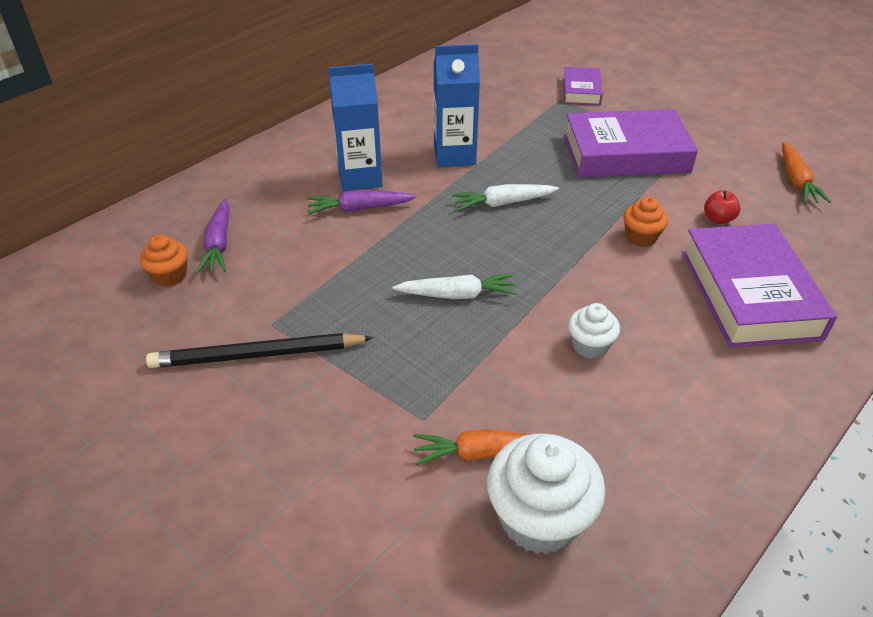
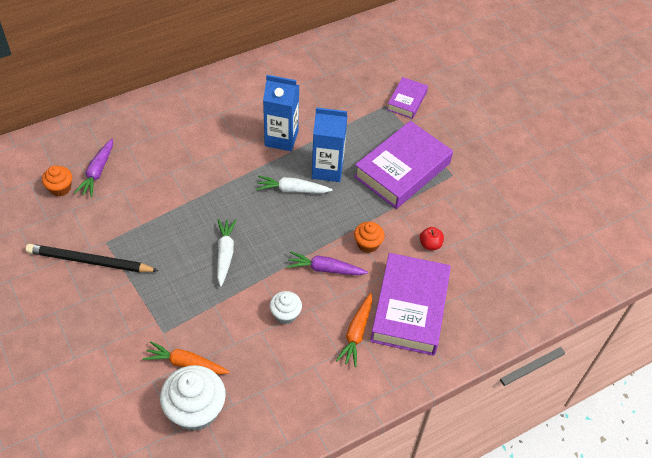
camera: 15 degrees right, 10 degrees up
(359, 208) = (196, 168): purple carrot -> purple carrot (325, 269)
(360, 178) = (208, 141): blue carton -> blue carton (327, 169)
(457, 295) = (225, 254): white carrot -> white carrot turned 105 degrees counterclockwise
(625, 153) = (402, 170): purple book -> purple book turned 60 degrees counterclockwise
(796, 181) = (509, 228): orange carrot -> orange carrot (356, 333)

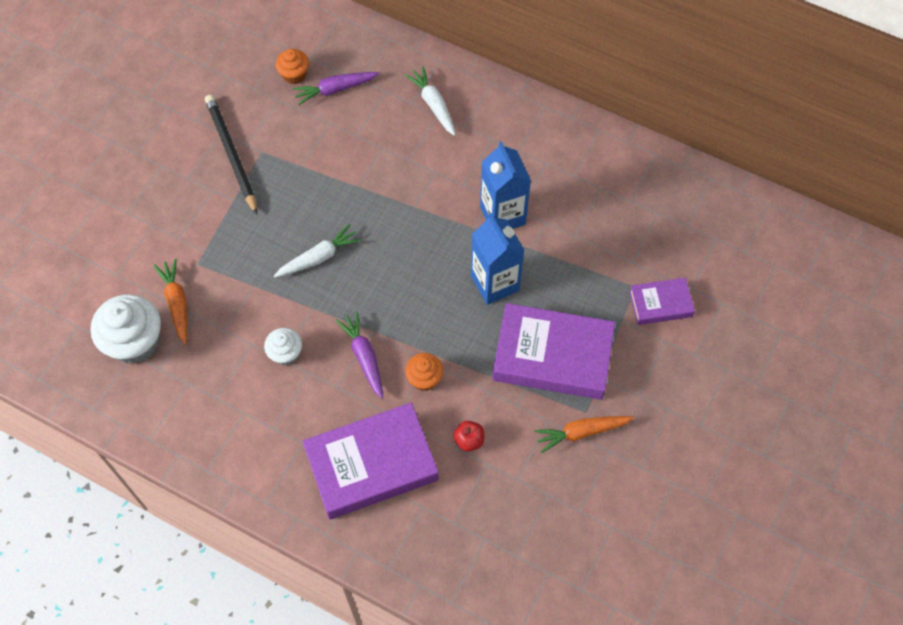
camera: 60 degrees right, 10 degrees up
(292, 190) = (442, 267): white carrot -> white carrot (433, 105)
(356, 333) = (307, 430): orange carrot -> orange carrot (581, 432)

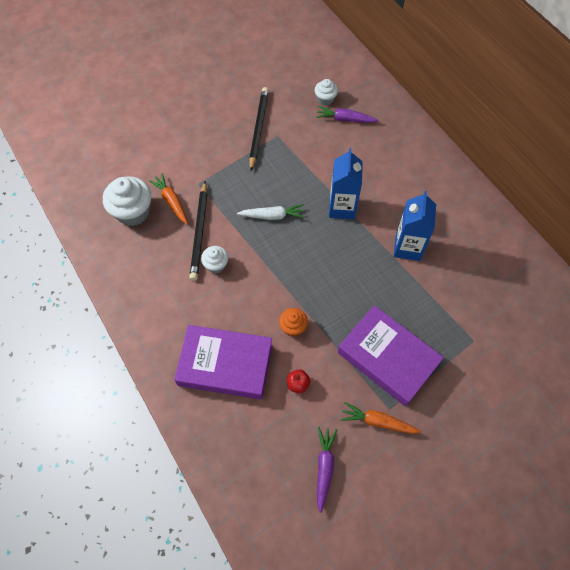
camera: 30 degrees right, 0 degrees up
(177, 303) = (171, 201): orange carrot -> orange carrot turned 45 degrees counterclockwise
(239, 324) = (200, 232): none -> black pencil
(294, 75) = (325, 99): orange cupcake -> white cupcake
(364, 357) = (263, 292): purple carrot -> purple carrot (324, 467)
(433, 105) = (402, 156): white carrot -> none
(495, 283) = (376, 289): blue carton -> blue carton (342, 207)
(660, 304) = (485, 362): purple book -> none

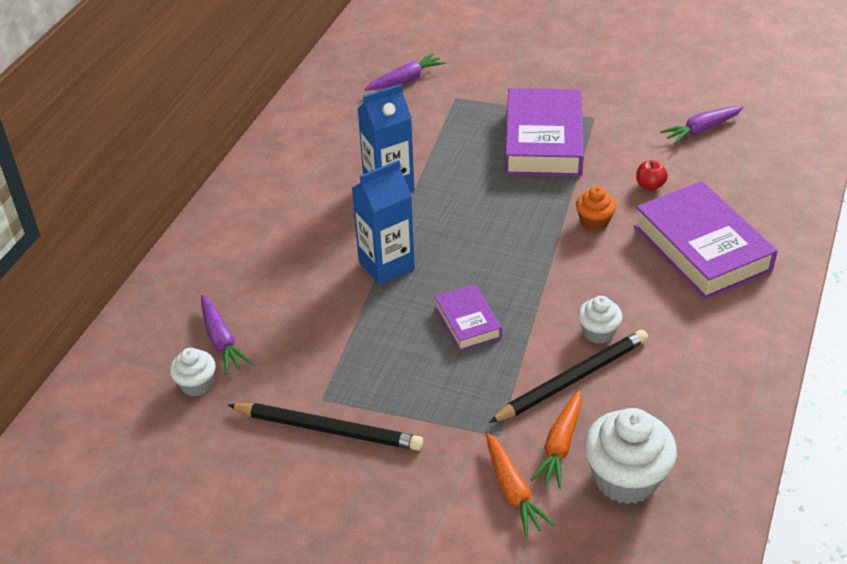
camera: 125 degrees left, 20 degrees down
(258, 129) = (328, 429): black pencil -> black pencil turned 135 degrees counterclockwise
(273, 216) = (467, 322): white carrot -> purple book
(378, 421) = (615, 119): orange carrot -> orange carrot (513, 491)
(516, 325) = (405, 80): none -> purple carrot

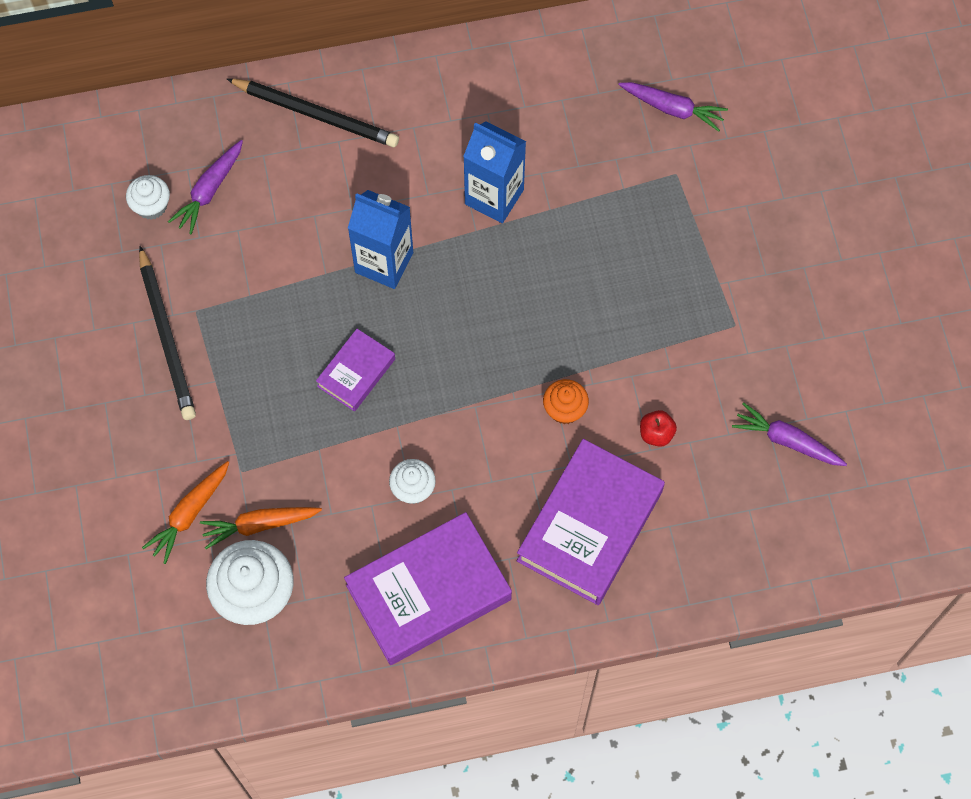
camera: 55 degrees right, 25 degrees up
(543, 141) = (660, 297): purple book -> purple book (428, 592)
(572, 379) = (341, 496): black pencil -> black pencil (316, 114)

